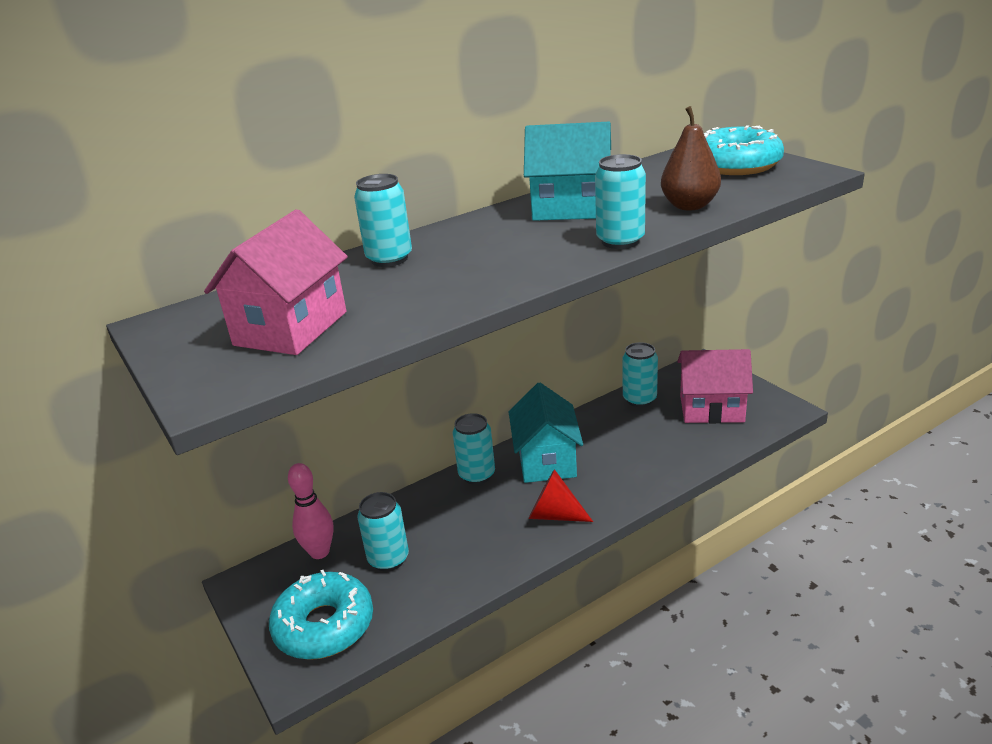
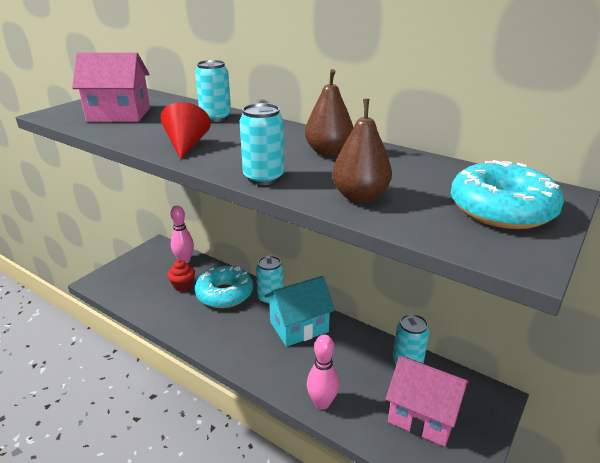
camera: 65 degrees right, 0 degrees up
(324, 626) = (129, 280): turquoise donut -> turquoise donut (224, 294)
(388, 559) = (183, 286): turquoise can -> red cupcake
(554, 514) = (240, 344): red cone -> red cone (186, 145)
(570, 208) = (328, 152): turquoise house -> brown pear
(674, 466) = (322, 403): none -> pink bowling pin
(711, 409) = (422, 416): pink house -> pink house turned 45 degrees counterclockwise

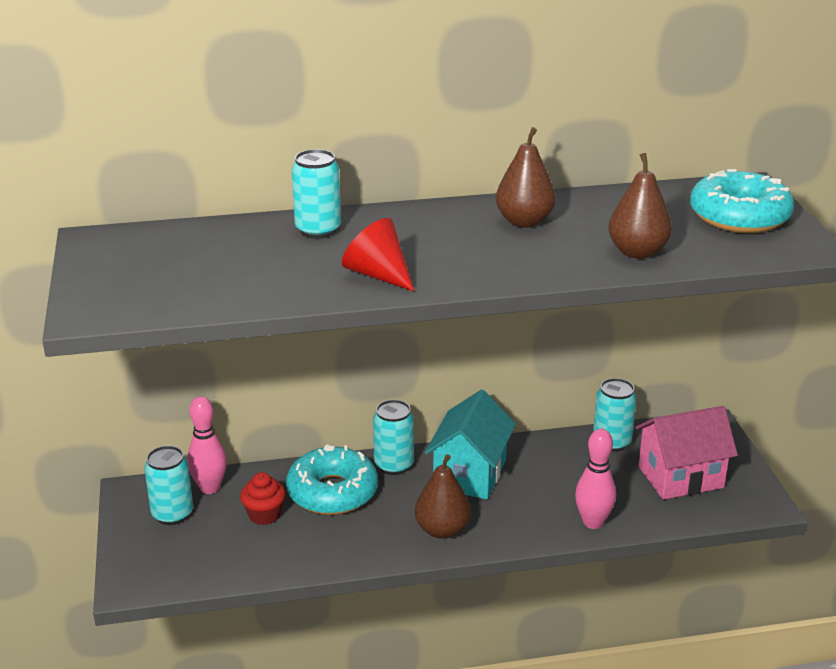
camera: 45 degrees left, 0 degrees up
(119, 114) = (188, 275): pink house -> none
(239, 347) = (442, 530): none -> brown pear
(263, 178) = (531, 272): turquoise can -> turquoise can (172, 514)

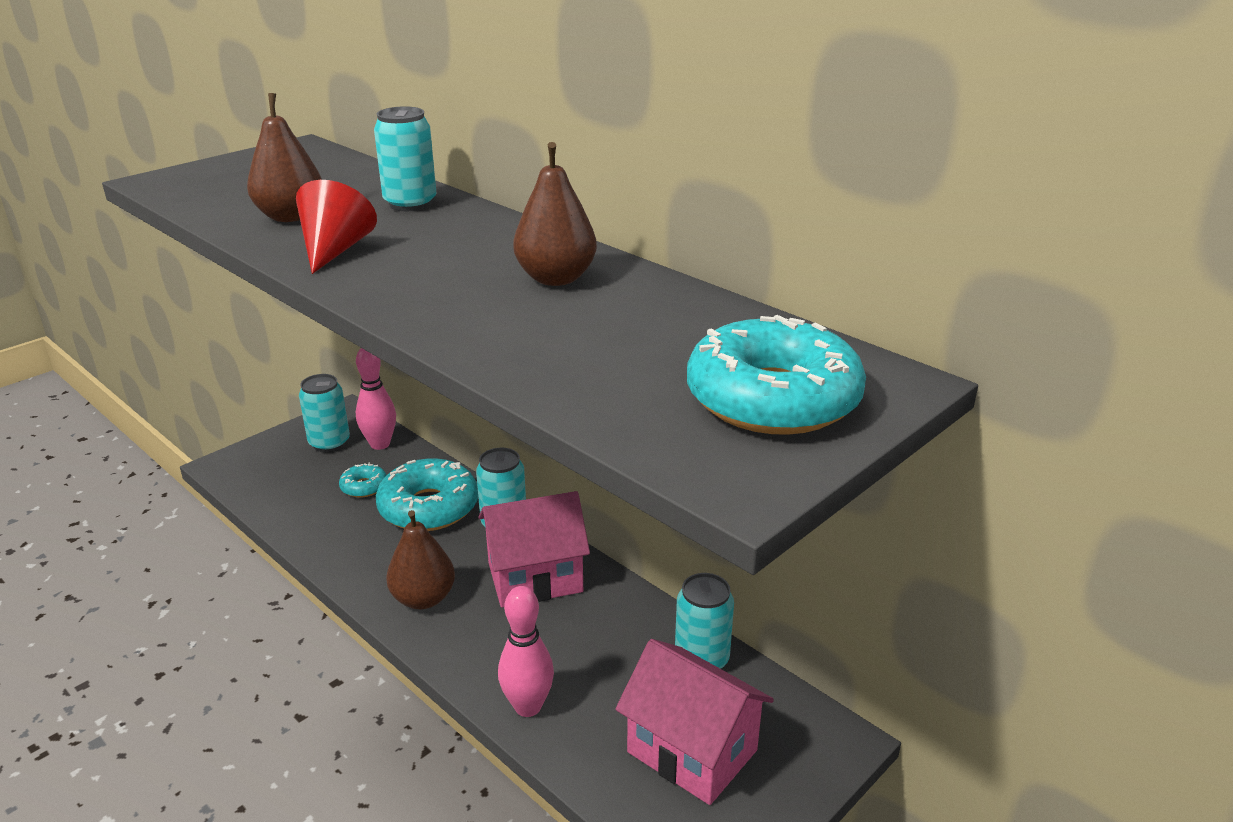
camera: 55 degrees right, 0 degrees up
(264, 515) = (364, 487): red cupcake -> turquoise donut
(470, 474) = (535, 577): turquoise house -> pink house
(637, 252) = (554, 359): brown pear -> brown pear (290, 217)

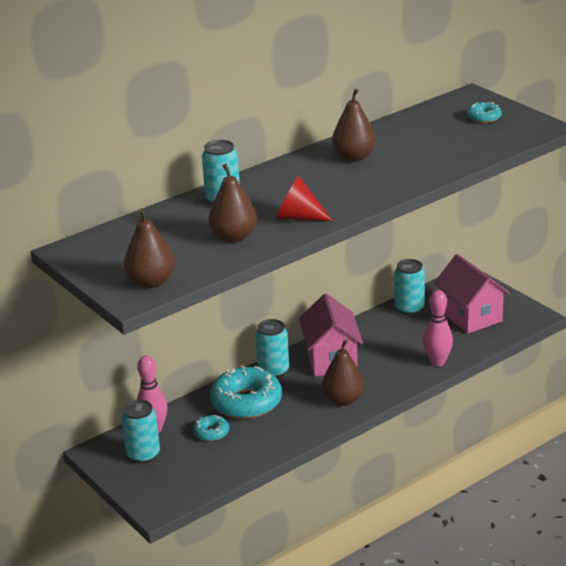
camera: 80 degrees left, 0 degrees up
(189, 185) = (151, 282): none -> brown pear
(692, 751) = (471, 316): pink house -> pink house turned 75 degrees counterclockwise
(772, 399) = (484, 117): turquoise donut -> turquoise donut, size x0.48

